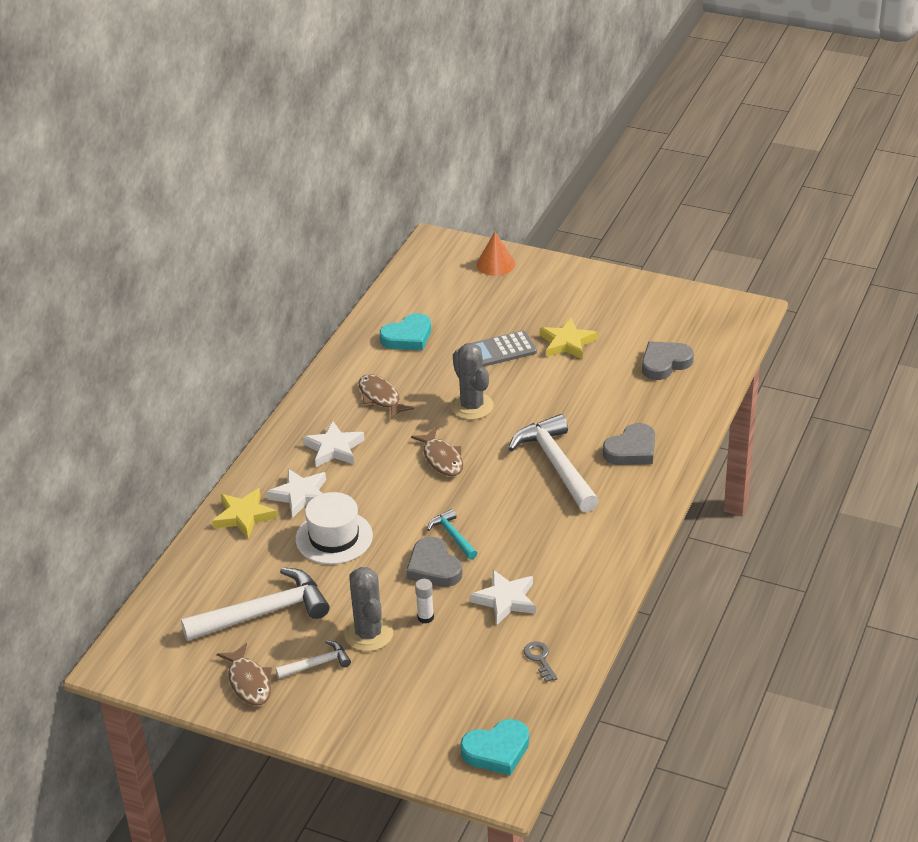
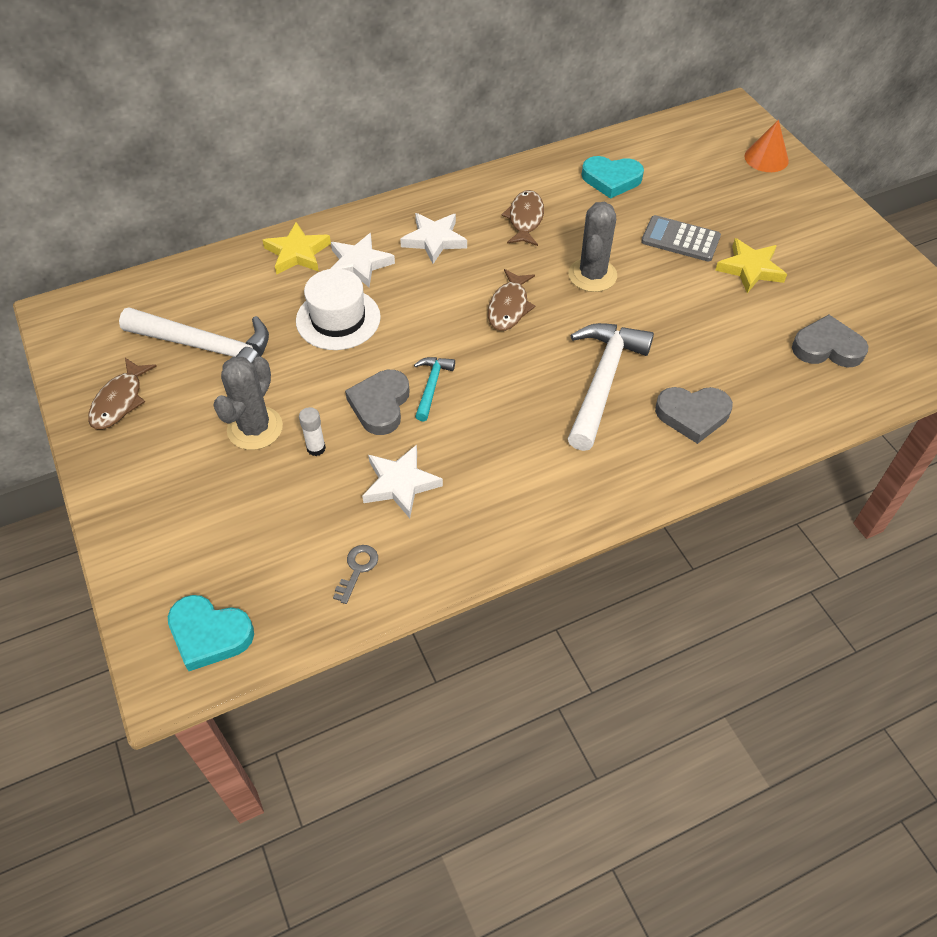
camera: 40 degrees right, 15 degrees up
(317, 664) = (185, 425): white hammer -> none

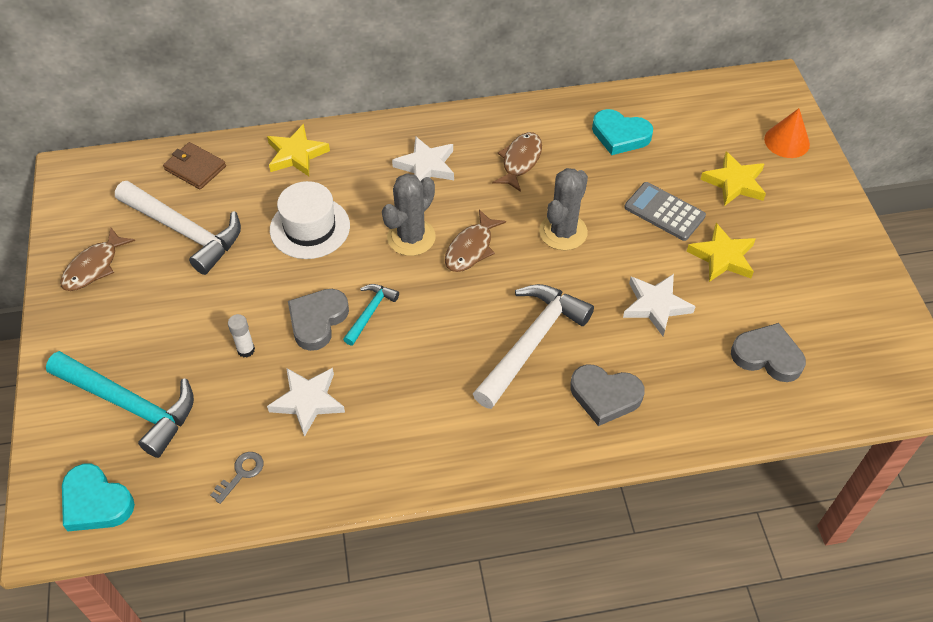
camera: 15 degrees right, 0 degrees up
(195, 285) = (195, 168): none -> brown wallet
(211, 529) = (130, 405): none -> turquoise hammer
(255, 428) = (200, 318): grey cactus -> grey cactus (411, 237)
(359, 264) = (348, 176): white star -> white star (656, 306)
(734, 202) = (734, 183): none -> yellow star

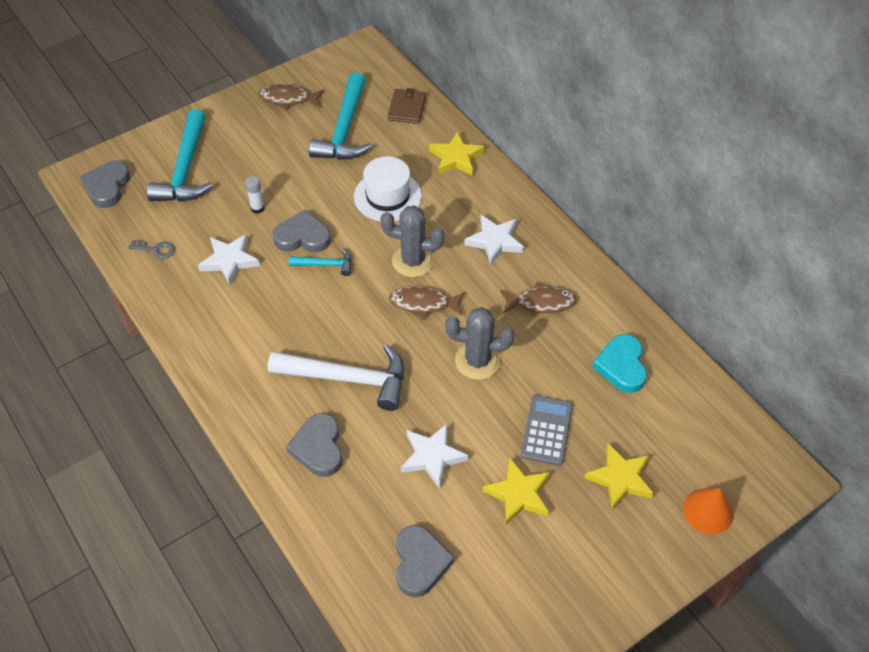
camera: 65 degrees right, 0 degrees up
(96, 502) = (107, 187): turquoise heart -> grey heart
(185, 231) = (344, 130): white hammer -> turquoise hammer

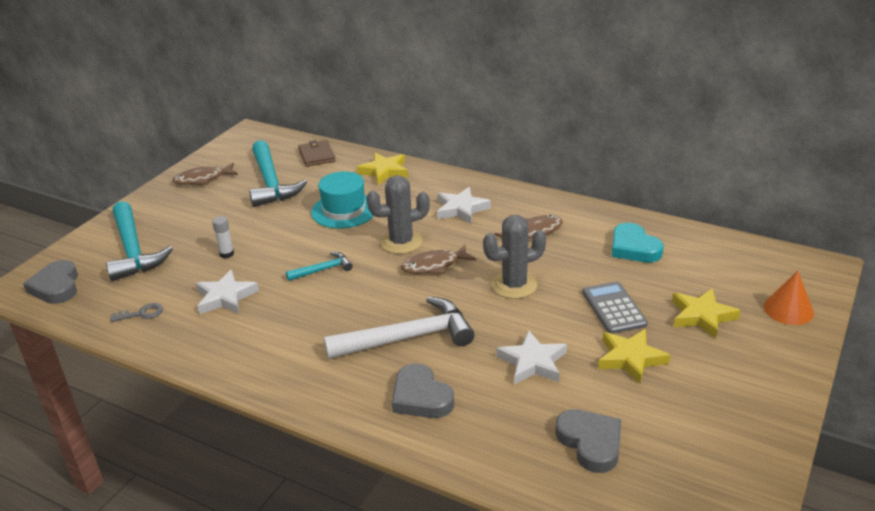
camera: 25 degrees left, 20 degrees down
(302, 237) = (286, 259): grey heart -> none
(387, 196) = (344, 210): white hat -> turquoise hat

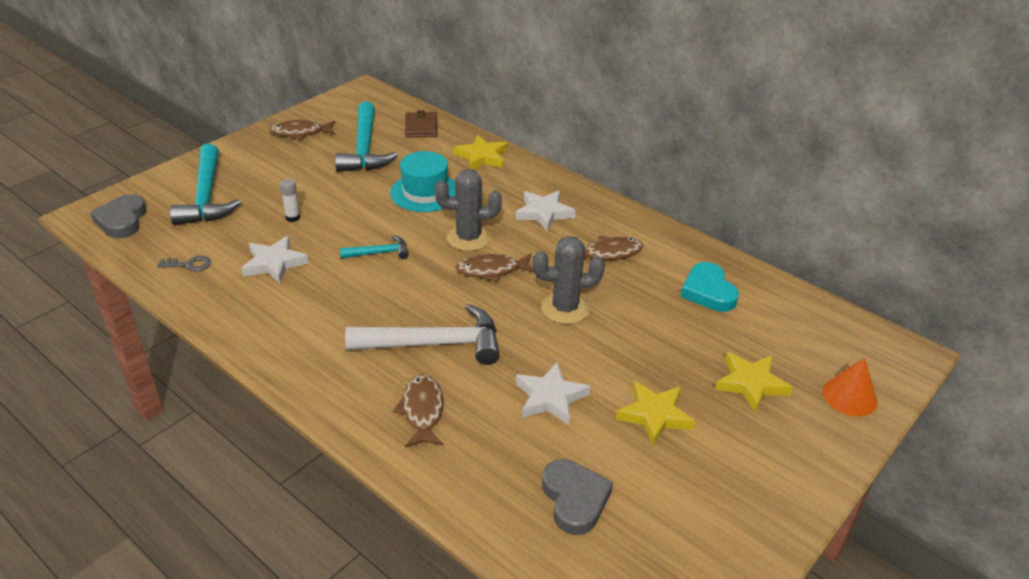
camera: 10 degrees right, 5 degrees up
(421, 397) = (422, 411): grey heart -> brown fish
(614, 308) = (659, 355): grey calculator -> none

